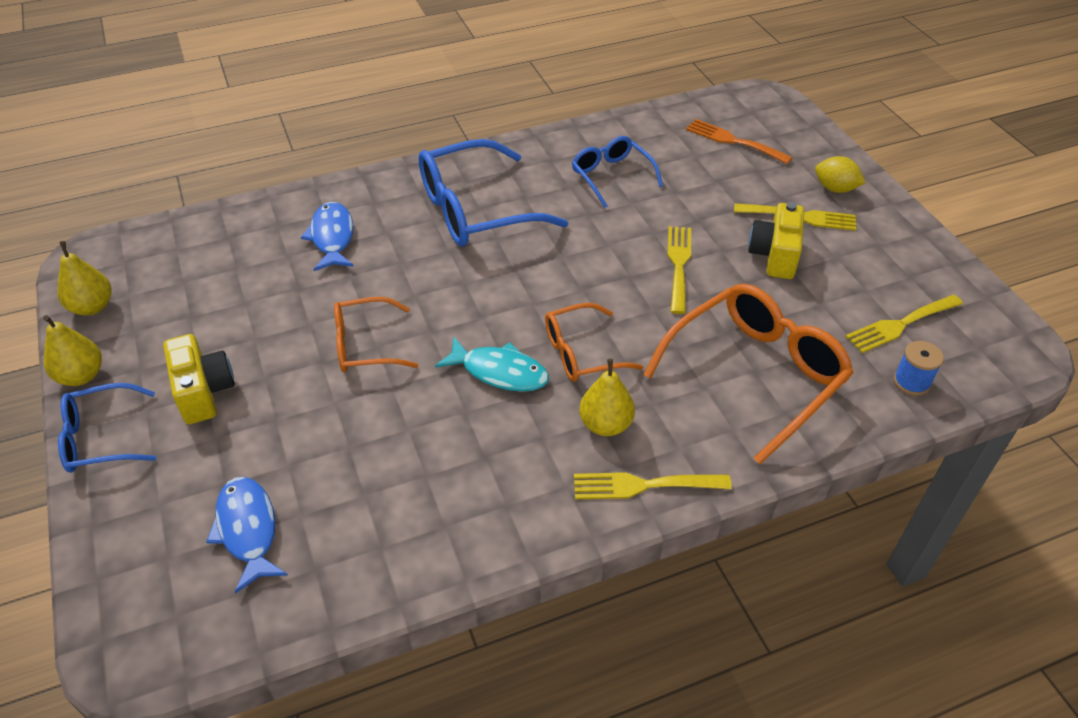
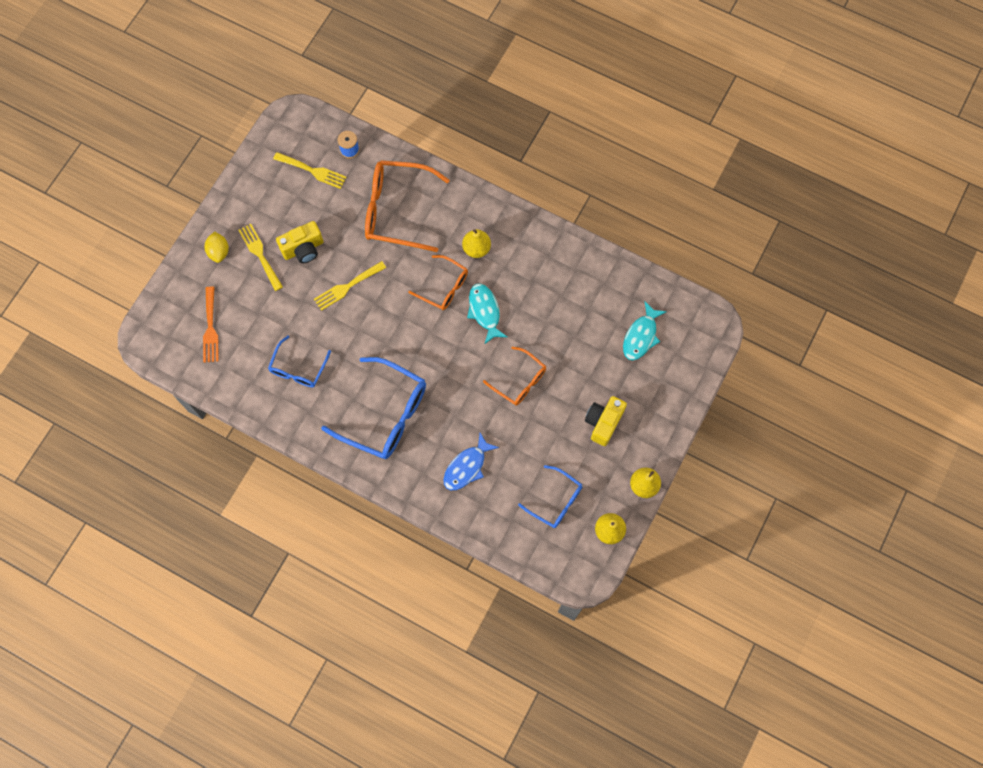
camera: 130 degrees left, 25 degrees up
(101, 438) = (660, 438): blue glasses -> blue glasses (556, 501)
(248, 530) = (641, 336): blue fish -> turquoise fish
(643, 485) = (495, 214): yellow fork -> none

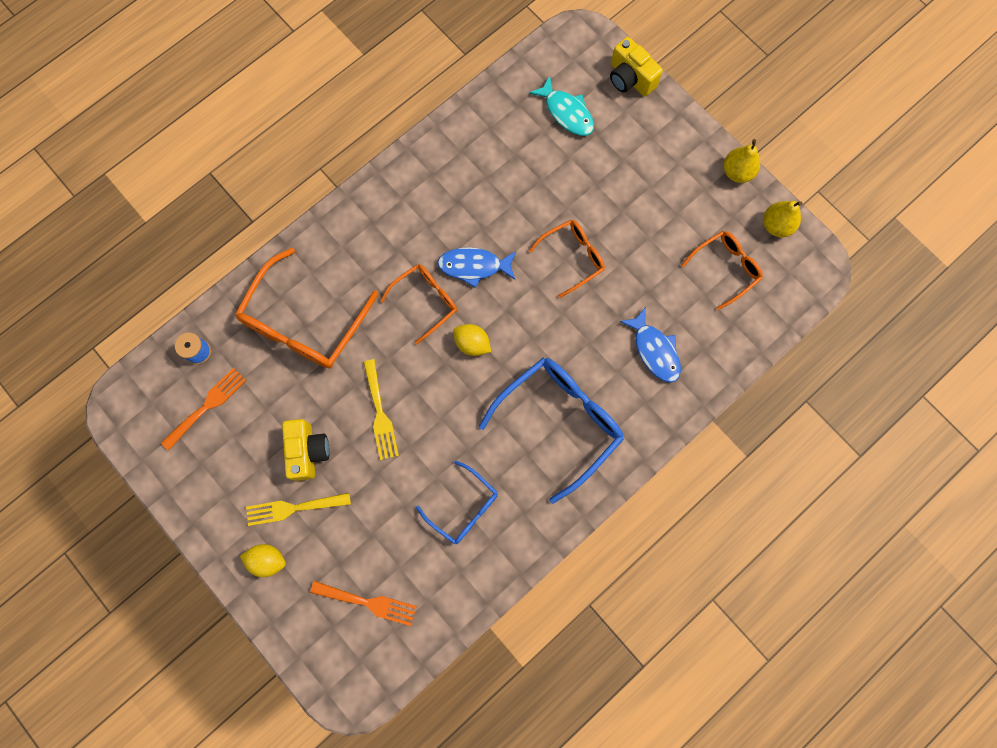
camera: 70 degrees left, 5 degrees up
(313, 171) = (207, 406): yellow fork -> orange fork
(423, 331) = (472, 343): none -> yellow lemon
(476, 249) = (392, 248): yellow pear -> none
(484, 311) = (474, 266): turquoise fish -> blue fish
(556, 501) = (725, 268): blue glasses -> orange glasses
(603, 423) = (652, 187): yellow camera -> yellow camera (630, 78)

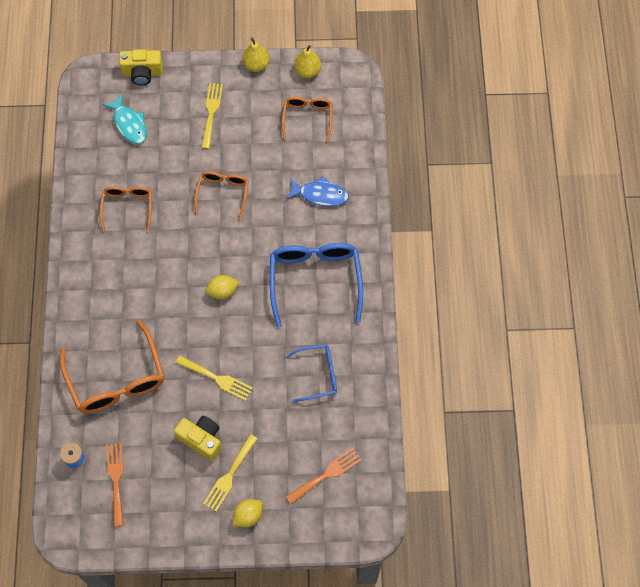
camera: 50 degrees left, 10 degrees down
(426, 301) = (171, 297): orange glasses -> orange glasses (127, 207)
(474, 266) = (175, 252): blue fish -> none
(566, 112) = (129, 124): turquoise fish -> turquoise fish turned 60 degrees clockwise
(647, 175) = (211, 112): none -> yellow fork

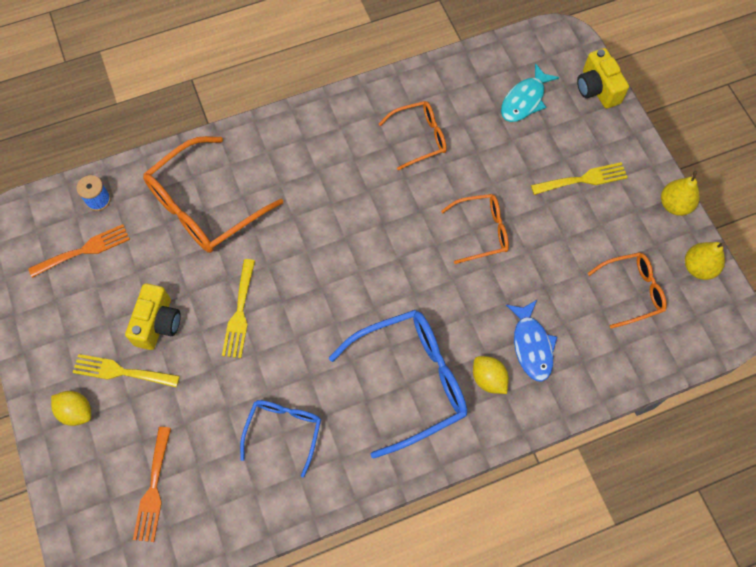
camera: 70 degrees right, 0 degrees up
(222, 291) = (353, 278): yellow lemon -> yellow lemon (488, 379)
(318, 374) = (284, 431): blue glasses -> blue glasses turned 135 degrees counterclockwise
(326, 474) = (153, 489): orange fork -> orange fork turned 60 degrees clockwise

